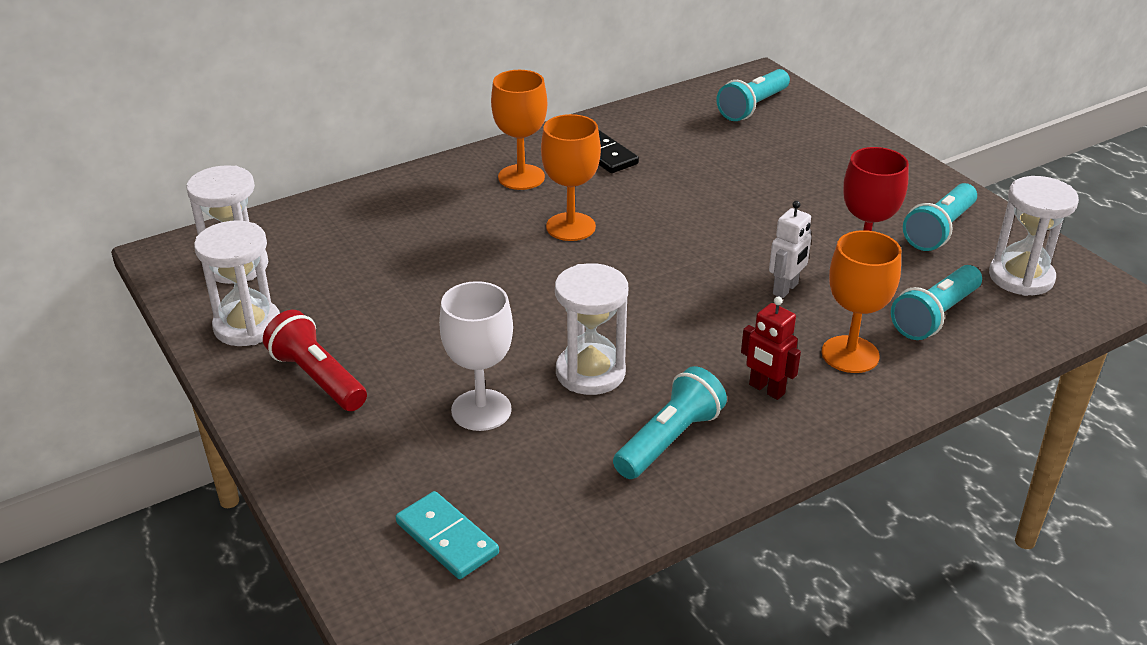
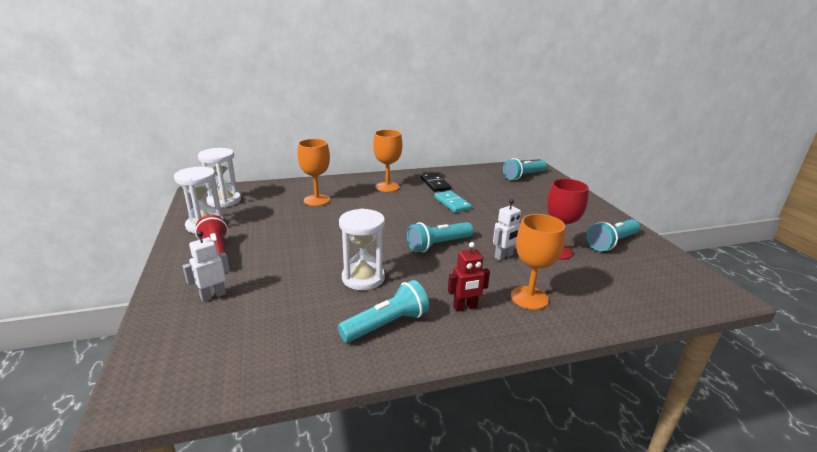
camera: 15 degrees right, 10 degrees down
(376, 452) = (213, 296): none -> white robot
(446, 538) = (210, 354): turquoise domino -> turquoise domino (452, 203)
(481, 410) = (288, 285): white goblet -> none
(570, 227) = (398, 210): orange goblet -> orange goblet (317, 200)
(766, 389) = (465, 307): red robot -> red robot turned 75 degrees counterclockwise
(935, 316) = (595, 286): turquoise flashlight -> turquoise flashlight (438, 245)
(1021, 277) = (660, 275): white hourglass -> none

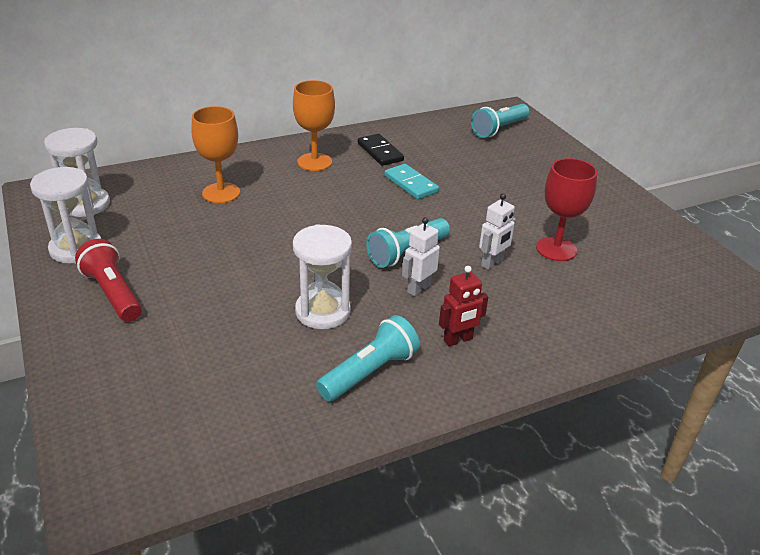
camera: 10 degrees left, 10 degrees up
(213, 296) = (136, 356): white robot -> white robot (418, 288)
(529, 298) = (532, 319): orange goblet -> none
(612, 243) = (622, 230): turquoise flashlight -> none

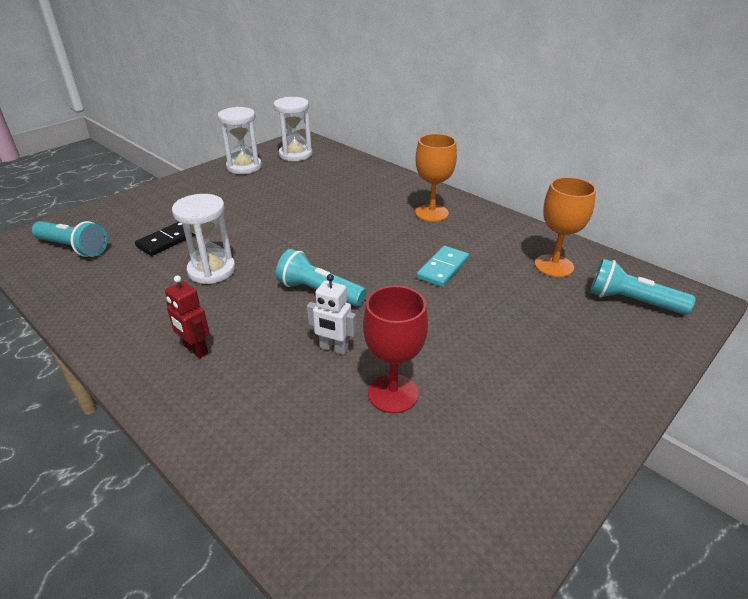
camera: 70 degrees right, 0 degrees up
(113, 293) = (202, 191): red flashlight -> none
(221, 193) = (347, 190): orange goblet -> orange goblet (554, 266)
(370, 372) = (140, 310): turquoise flashlight -> turquoise flashlight (74, 248)
(380, 152) = (486, 239): black domino -> black domino (168, 240)
(418, 288) = (265, 310): white robot -> none

